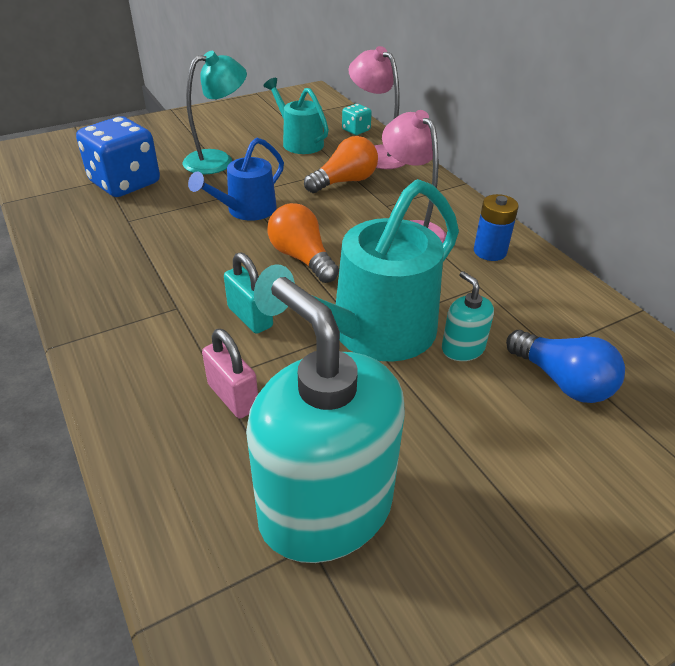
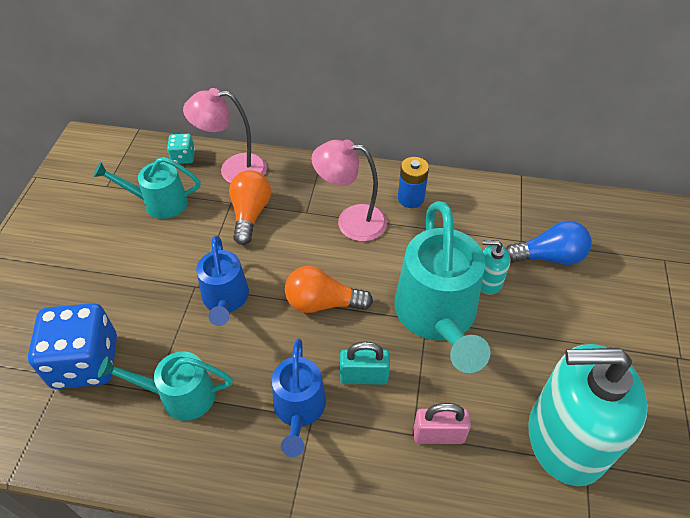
camera: 50 degrees left, 10 degrees up
(135, 233) = (179, 395): none -> turquoise watering can
(178, 297) = (299, 410): none -> blue watering can
(218, 160) = (125, 273): turquoise lamp -> none

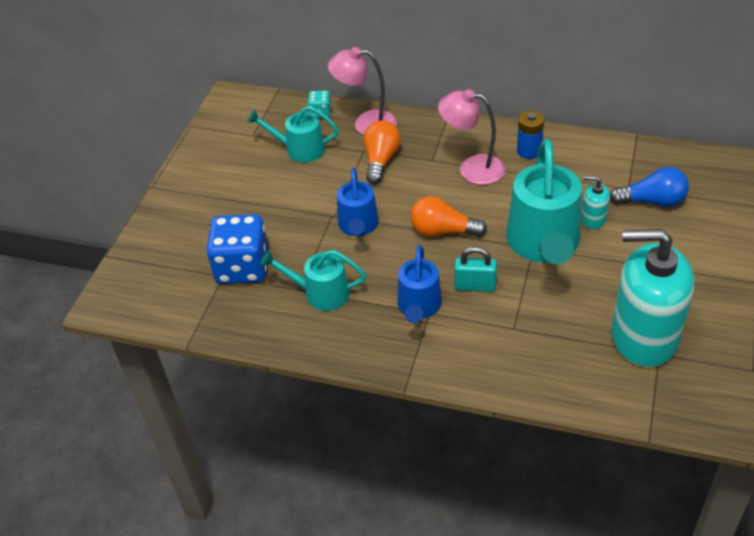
camera: 10 degrees right, 5 degrees down
(438, 435) = (535, 329): pink padlock -> none

